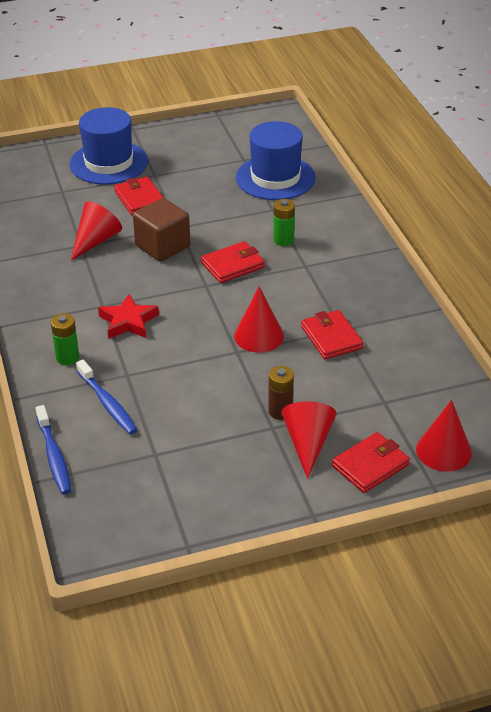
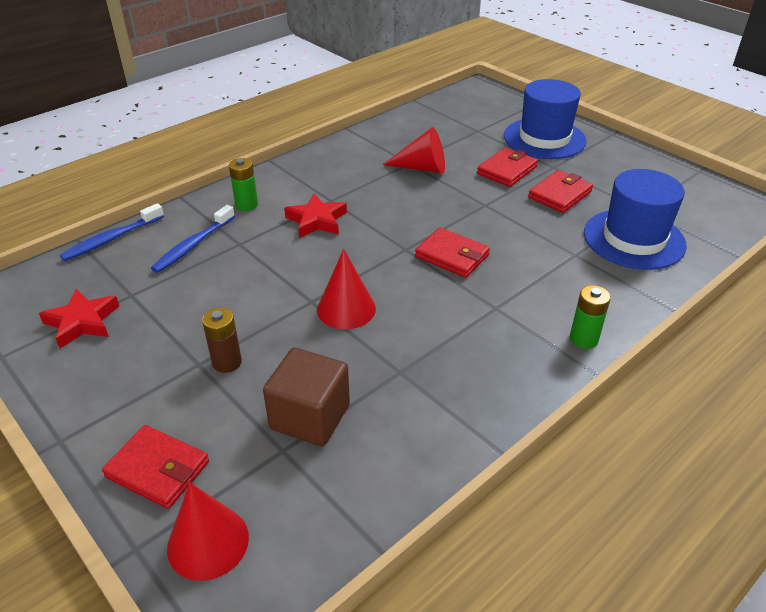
camera: 65 degrees right, 0 degrees up
(162, 246) = (445, 205): brown cube -> brown cube (310, 417)
(174, 489) = (82, 322): none -> red star
(283, 240) = (526, 278): green battery -> green battery (583, 339)
(308, 443) = (181, 400): red cone -> none
(331, 338) = (377, 366): red wallet -> red wallet (559, 195)

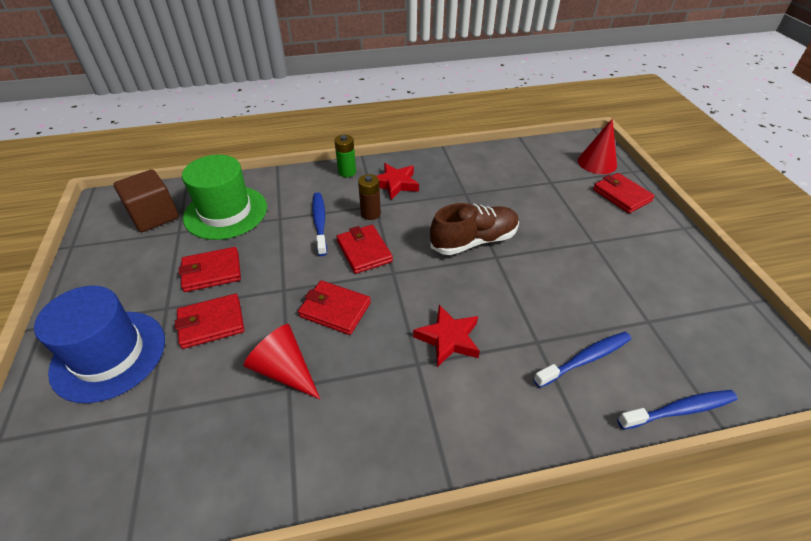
camera: 150 degrees left, 5 degrees up
(82, 322) = (689, 309): red star -> red star (395, 184)
(227, 362) = (572, 235): brown battery -> brown battery (370, 214)
(246, 205) = (513, 399): green battery -> none
(310, 417) = (530, 190): brown cube -> brown cube (154, 216)
(346, 309) = (474, 241): red cone -> brown shoe
(426, 207) = (335, 309): none -> red wallet
(529, 265) = (320, 223): none -> blue toothbrush
(634, 239) = (226, 212): blue hat -> green hat

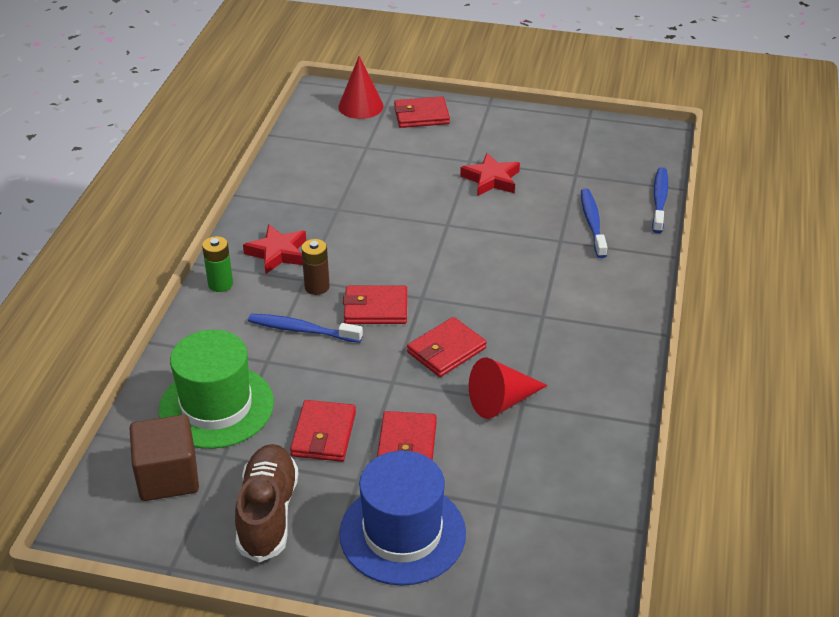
camera: 65 degrees left, 5 degrees down
(448, 339) = (527, 288): red star -> red star (491, 179)
(474, 241) = (415, 230): brown shoe -> brown shoe (268, 513)

